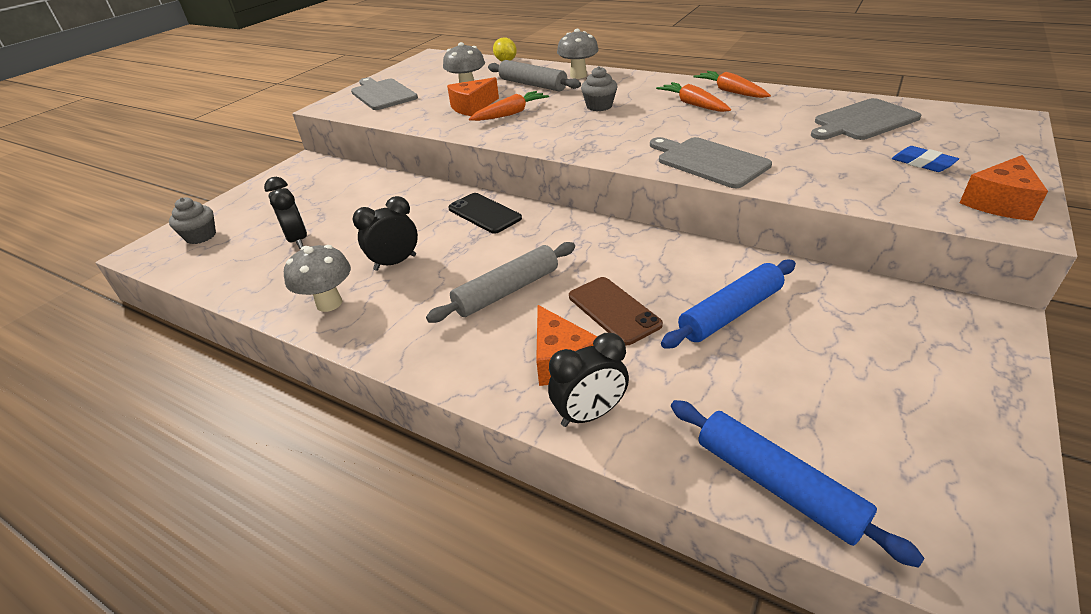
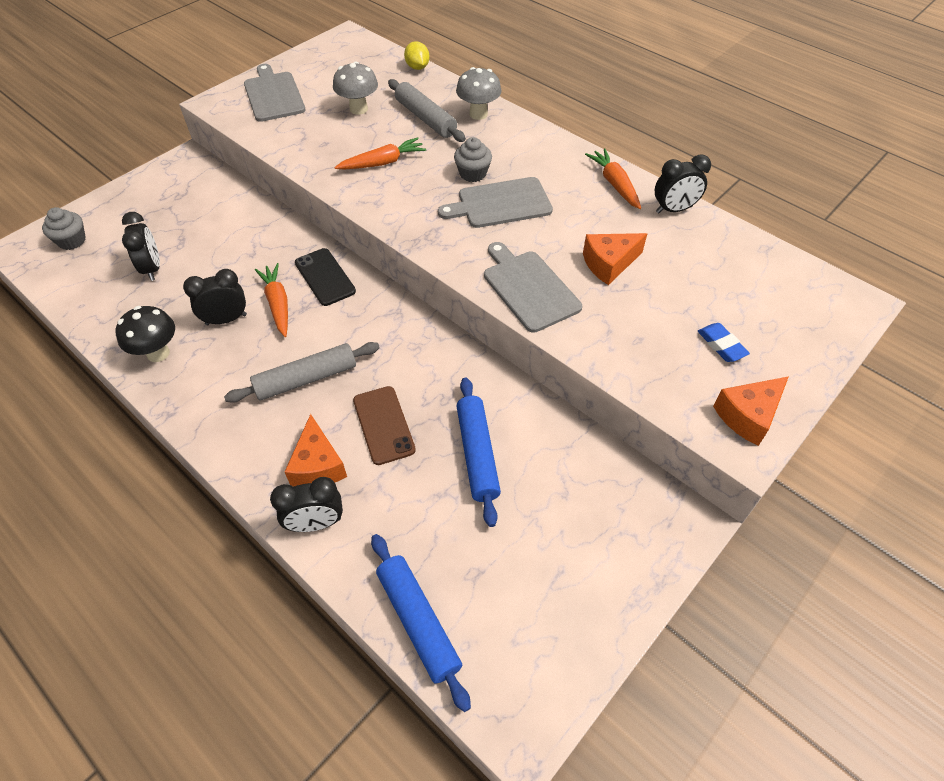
camera: 10 degrees right, 15 degrees up
(329, 303) = (158, 353): grey mushroom -> black mushroom
(472, 107) = (351, 141): orange cheese -> orange cheese (609, 264)
(693, 104) = (565, 195): orange carrot -> orange carrot (278, 304)
(730, 313) = (477, 454): blue rolling pin -> blue rolling pin turned 75 degrees counterclockwise
(795, 96) = (674, 209): none -> black clock
(863, 121) = (712, 268): grey cutting board -> grey cutting board (500, 204)

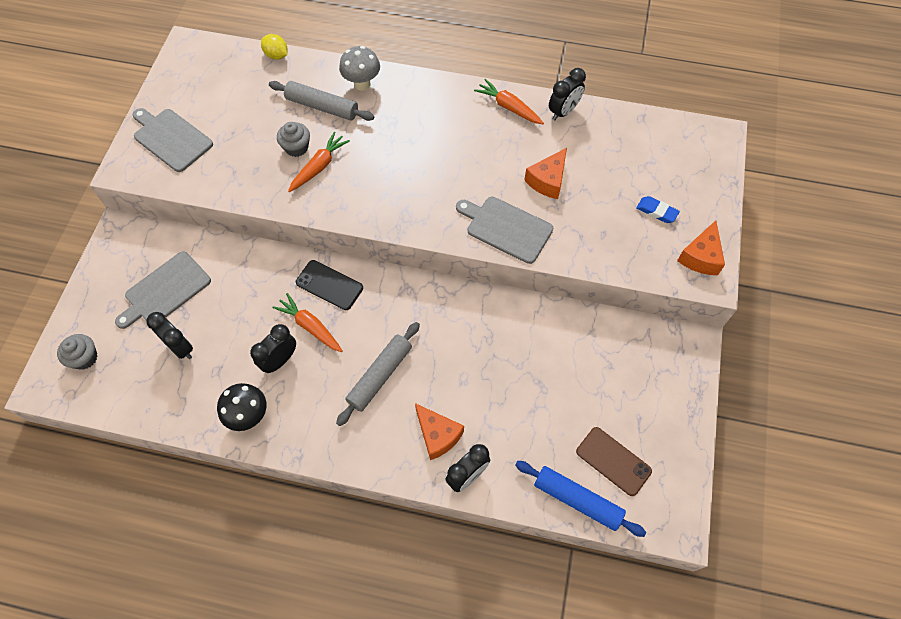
camera: 30 degrees left, 10 degrees up
(358, 109) = (258, 121): grey mushroom -> none
(384, 425) = (461, 381): brown phone -> brown phone (613, 461)
(473, 173) = (398, 145): grey cupcake -> grey cupcake (296, 147)
(477, 454) = (537, 368): blue rolling pin -> none
(500, 204) = (438, 164): grey cutting board -> grey cutting board (165, 291)

